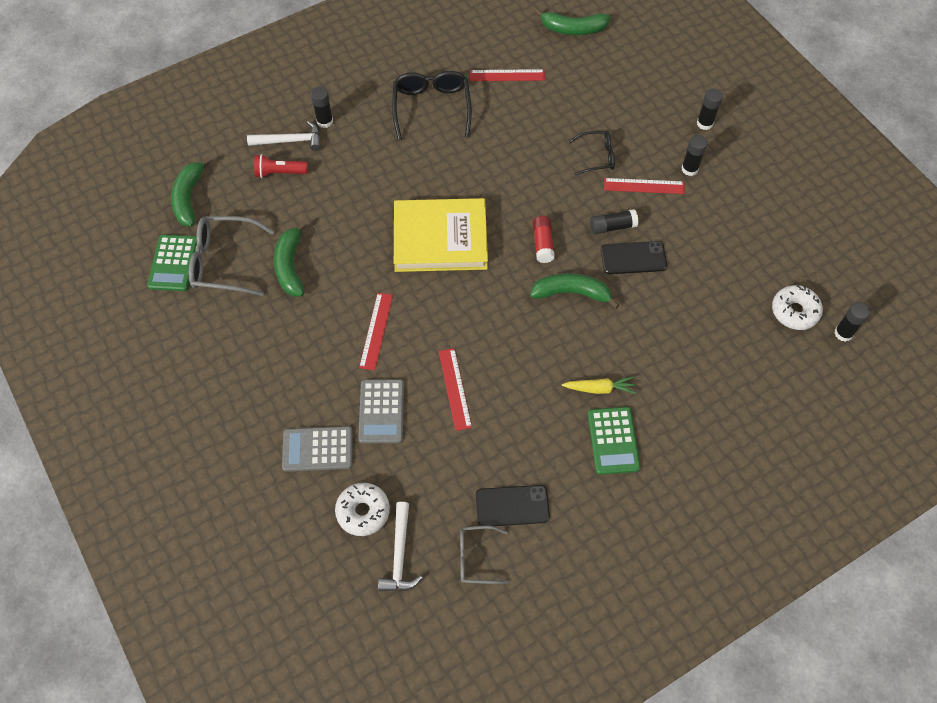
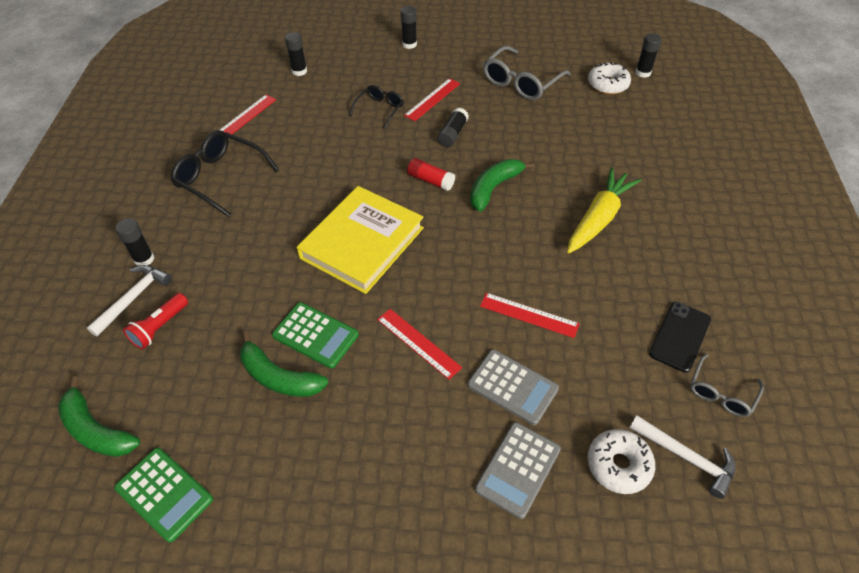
camera: 55 degrees left, 10 degrees down
(224, 262) = (214, 438): grey glasses -> grey glasses (521, 82)
(573, 29) = (248, 61): green banana -> none
(599, 388) = (598, 218): yellow carrot -> yellow carrot, size x1.79
(613, 441) = (654, 235): green calculator -> green calculator (315, 335)
(633, 258) = (492, 137): black phone -> none
(689, 169) = (441, 70): black glue stick -> black glue stick (299, 71)

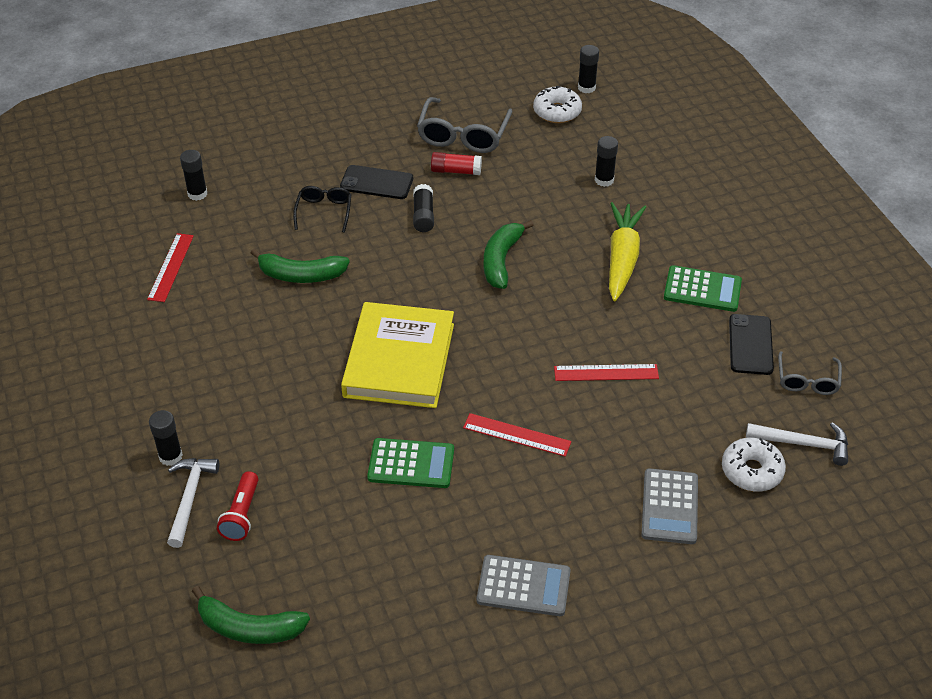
camera: 25 degrees left, 5 degrees down
(164, 494) = (361, 652): green calculator -> green calculator (702, 289)
(220, 178) = (192, 344): black glasses -> none
(279, 377) = (400, 514): green banana -> green banana (301, 275)
(409, 44) = (308, 124): black glue stick -> black glue stick (604, 180)
(430, 180) = (431, 273): red glue stick -> red glue stick (456, 171)
(432, 99) = (376, 183): red ruler -> black phone
(512, 387) = (627, 441): grey calculator -> grey calculator (523, 586)

